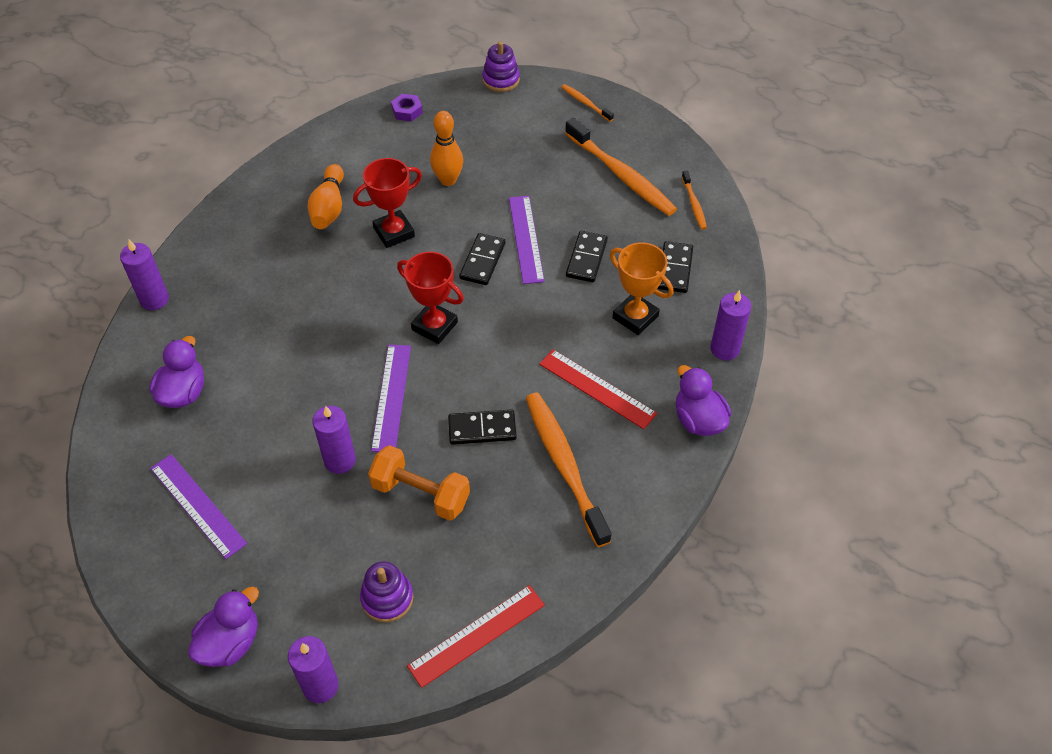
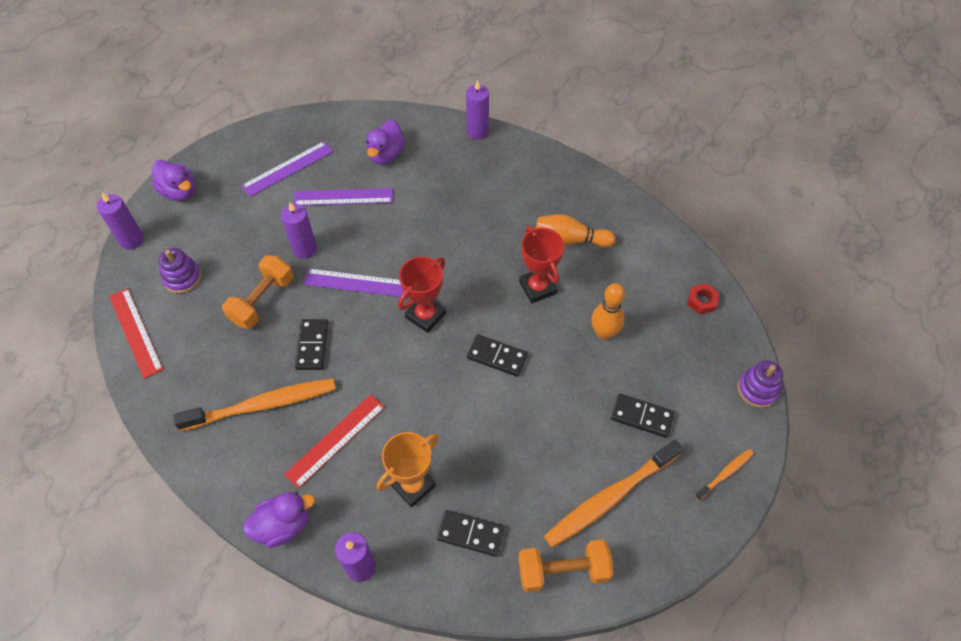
camera: 95 degrees right, 5 degrees up
(183, 392) = (386, 154): purple duck -> purple duck turned 90 degrees clockwise
(407, 111) = (702, 301): purple nut -> red nut
(525, 239) = (522, 395): purple ruler -> purple ruler (343, 197)
(586, 258) = (492, 448): black domino -> black domino (642, 416)
(694, 204) = (563, 571): orange toothbrush -> orange dumbbell

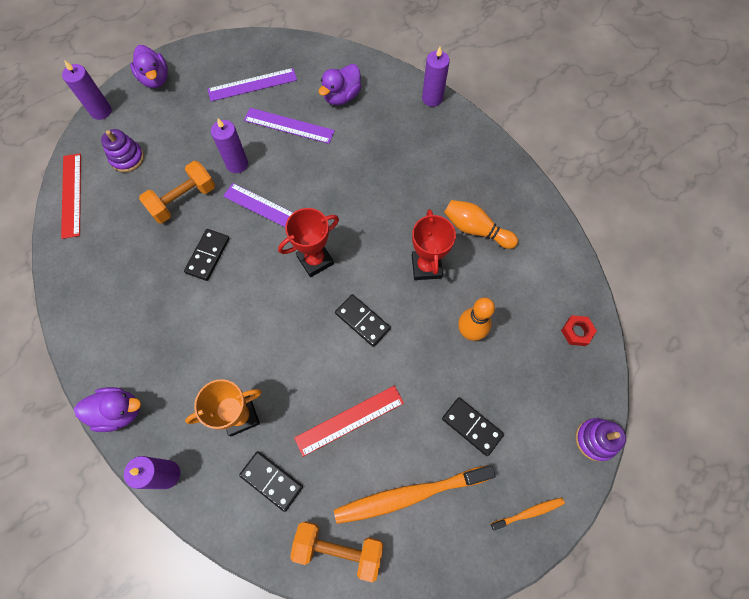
camera: 20 degrees right, 10 degrees up
(262, 405) = (146, 296): orange toothbrush -> none
(335, 440) = (192, 349): red ruler -> red ruler (349, 420)

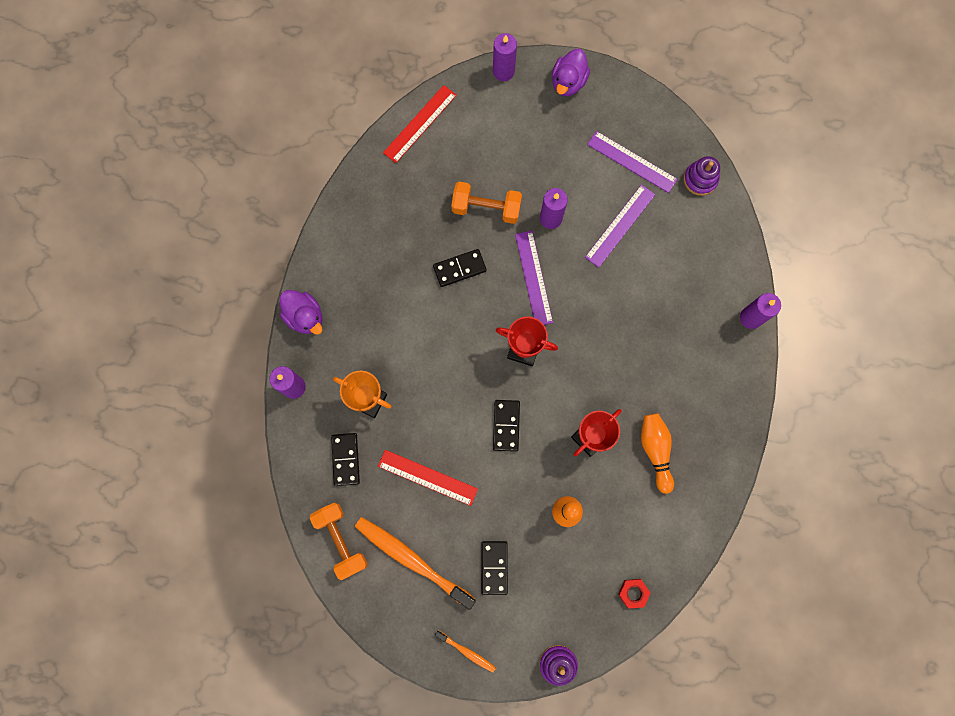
camera: 50 degrees right, 10 degrees up
(127, 158) = (483, 132): purple stacking toy -> purple stacking toy (700, 179)
(289, 125) = (620, 226): purple ruler -> purple ruler turned 60 degrees clockwise
(341, 96) = (685, 242): purple duck -> none

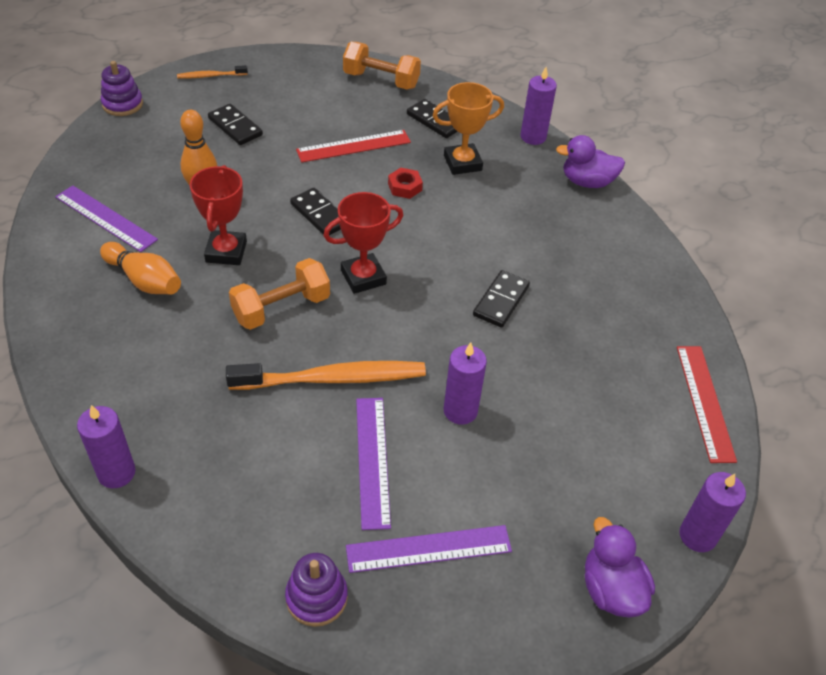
camera: 135 degrees right, 30 degrees down
(412, 560) = (311, 98): orange toothbrush -> orange toothbrush (332, 379)
(486, 208) = (539, 371): orange dumbbell -> orange dumbbell (281, 308)
(533, 278) = (418, 342): purple ruler -> purple ruler (106, 218)
(633, 593) = (85, 174): red nut -> red nut (405, 187)

